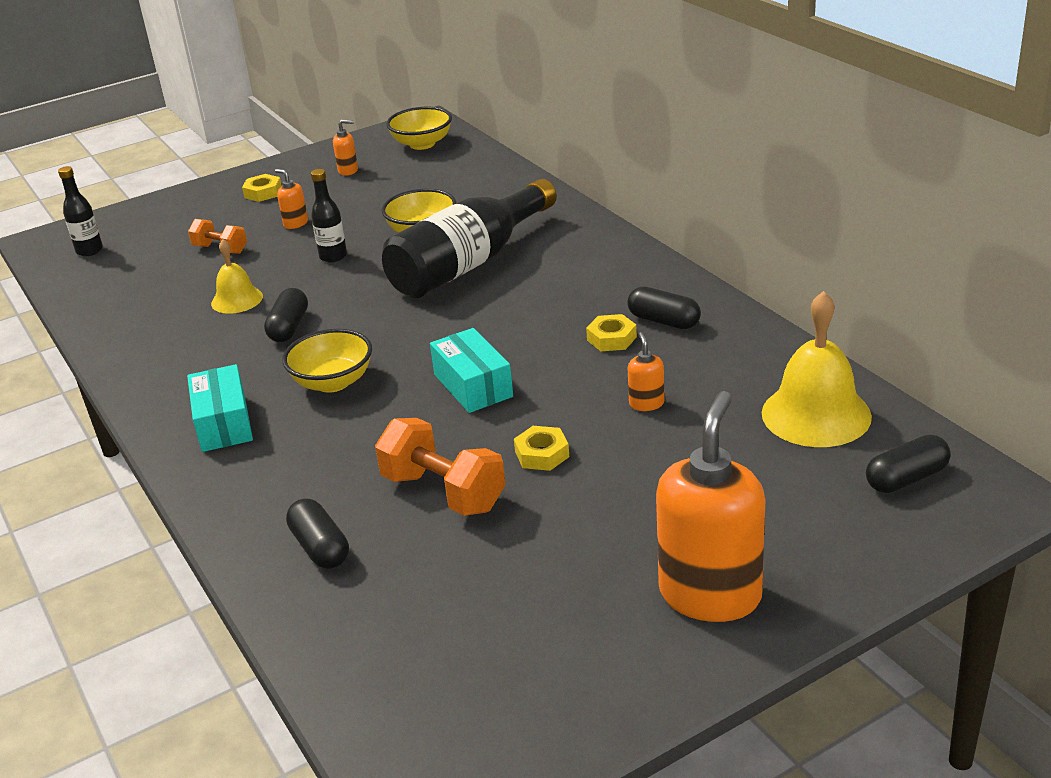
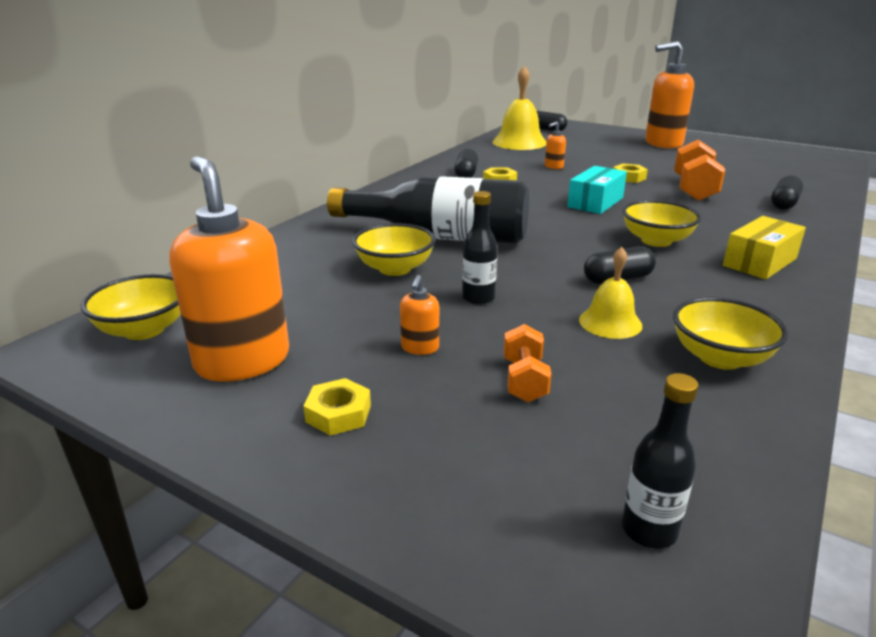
camera: 120 degrees left, 5 degrees down
(148, 326) = (720, 358): none -> yellow bowl
(224, 423) = (759, 262): turquoise box -> yellow box
(348, 170) = (242, 361): orange soap dispenser -> orange soap dispenser, size x2.38

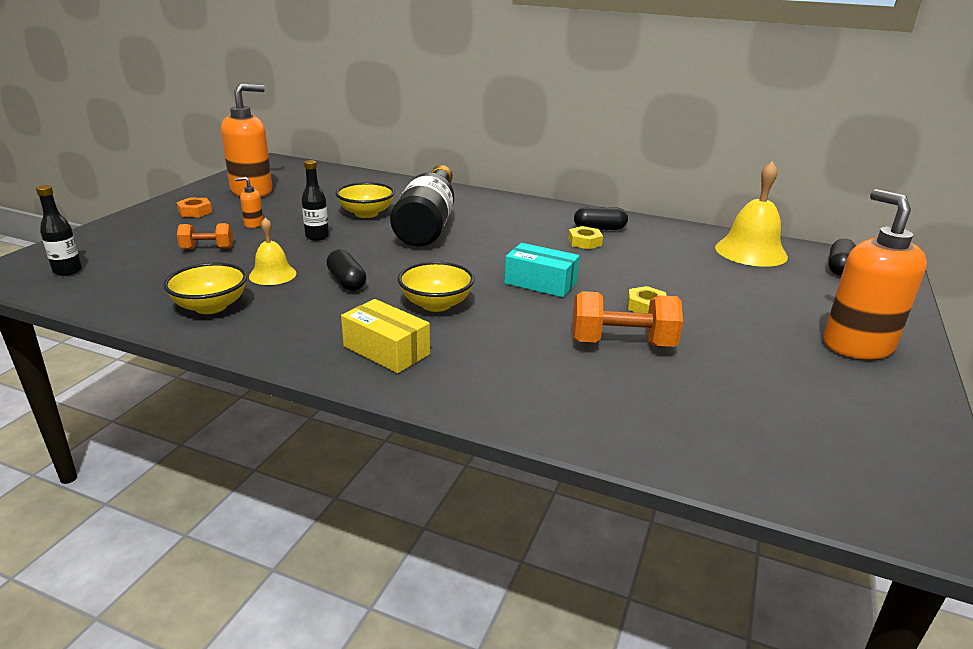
camera: 80 degrees right, 0 degrees up
(144, 330) = (290, 171): yellow bowl -> none
(338, 414) = (195, 212): yellow nut -> orange nut
(553, 166) = (659, 267): orange soap dispenser -> none
(784, 204) = (595, 402): black capsule -> none

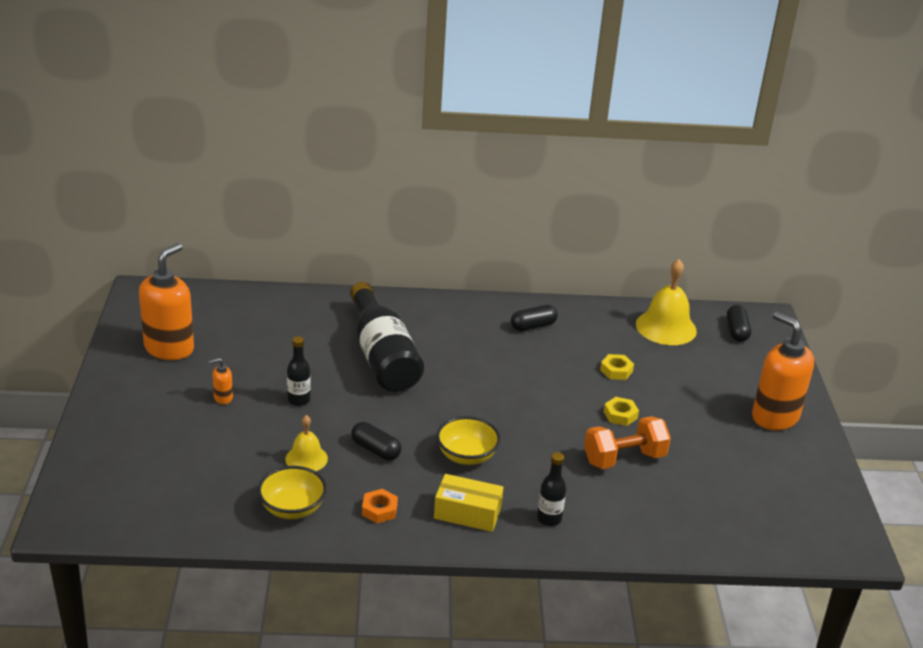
camera: 25 degrees left, 5 degrees up
(67, 271) = (120, 504): black bottle -> black bottle (549, 519)
(195, 212) = (146, 394): orange nut -> orange nut (379, 510)
(207, 248) = (215, 442): orange dumbbell -> none
(366, 213) = (314, 355): yellow bowl -> none
(540, 283) = (528, 409): turquoise box -> none
(584, 242) = (531, 348): yellow nut -> yellow nut (616, 370)

